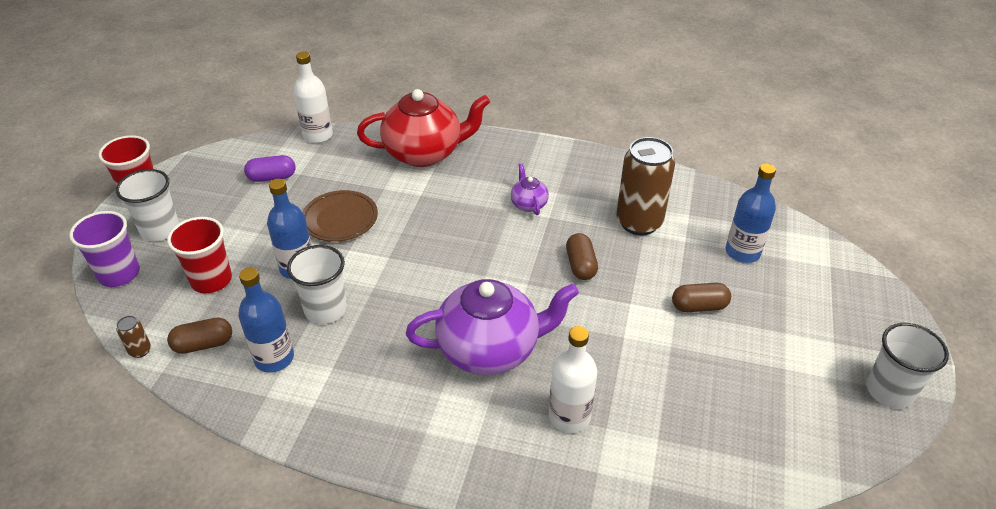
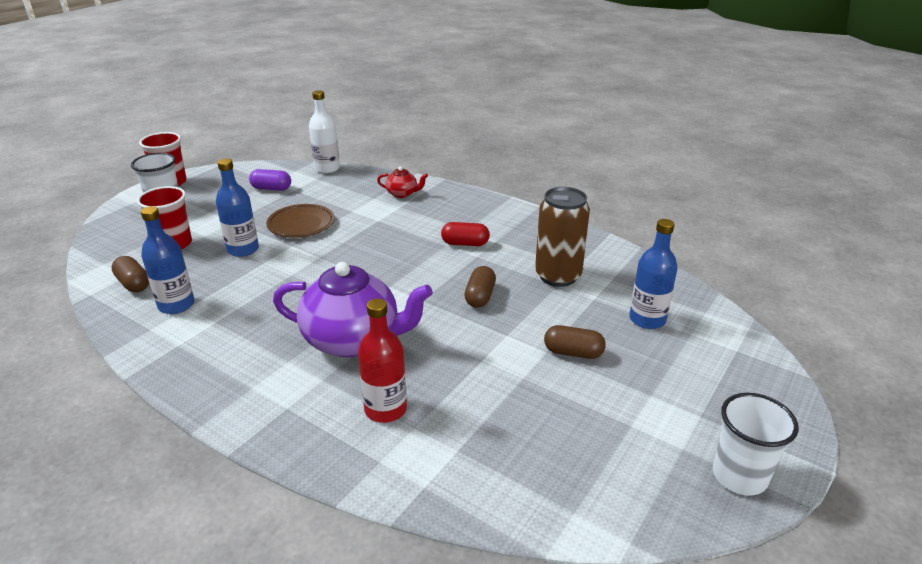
camera: 20 degrees right, 10 degrees down
(119, 274) = (114, 227): purple cup -> none
(140, 350) = (87, 277): brown can -> none
(203, 344) = (133, 284): brown capsule -> brown capsule turned 45 degrees clockwise
(325, 309) = (241, 281): white cup -> none
(424, 153) = (402, 194): red teapot -> red teapot, size x0.45
(528, 204) = (465, 243): purple teapot -> red capsule
(569, 416) = (385, 409): white bottle -> red bottle

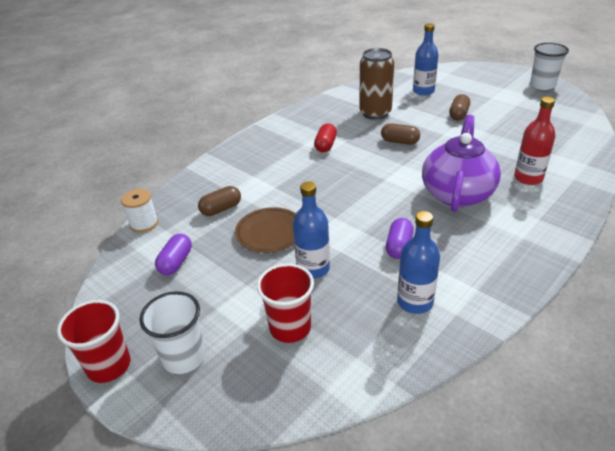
camera: 80 degrees left, 5 degrees up
(133, 284) = (374, 346): brown capsule -> brown capsule (221, 209)
(260, 296) = (399, 246): none -> purple capsule
(327, 168) = (144, 224): white bottle -> white spool
(402, 194) = (227, 174): red teapot -> none

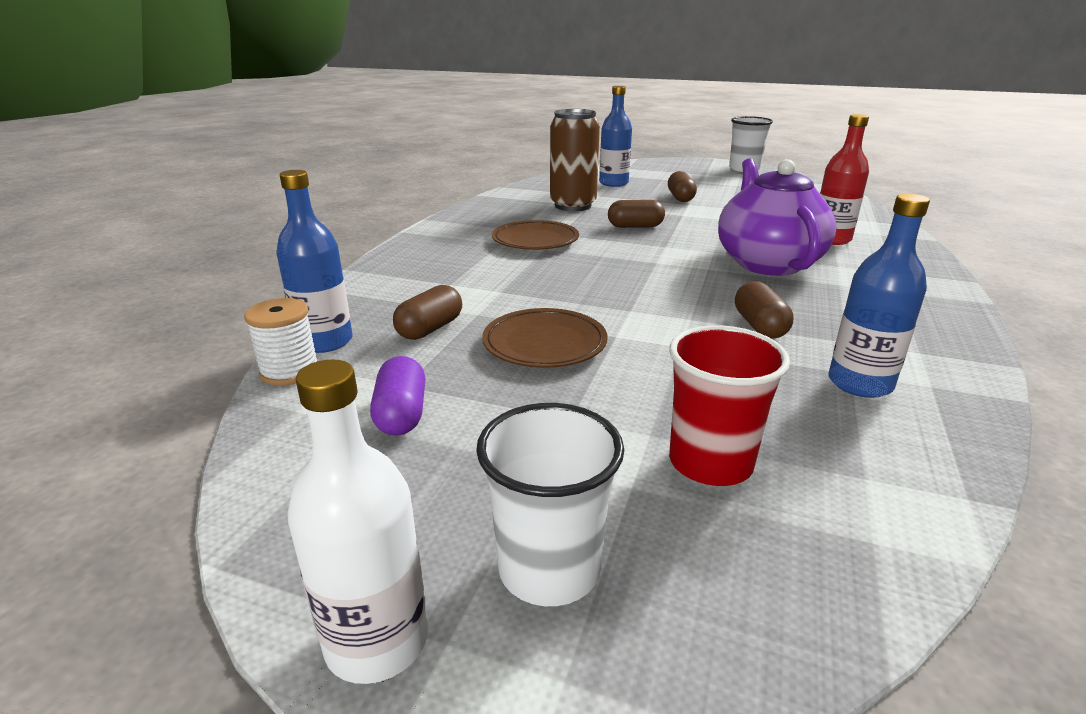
camera: 25 degrees left, 10 degrees down
(109, 365) = (377, 641): red cup -> white bottle
(313, 268) = (662, 374): blue bottle -> blue bottle (325, 341)
(325, 145) = (535, 240): red capsule -> brown plate
(399, 246) = (759, 326): purple capsule -> brown capsule

